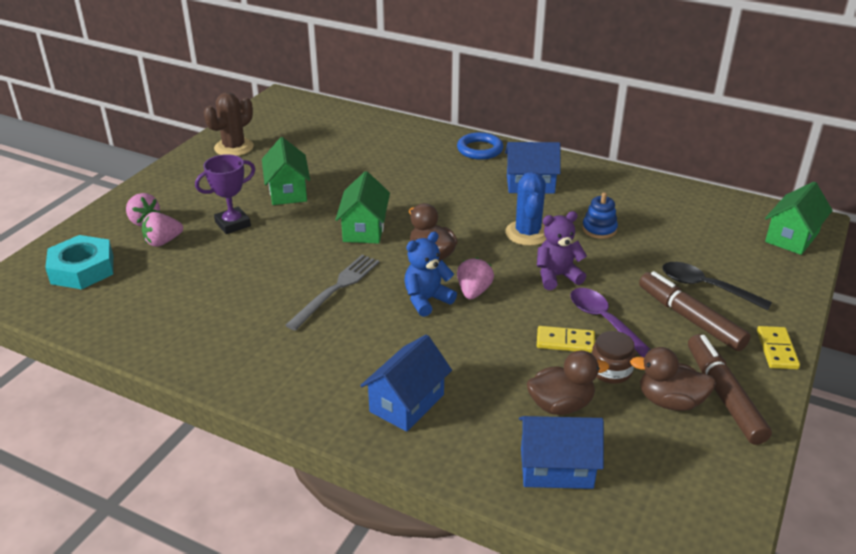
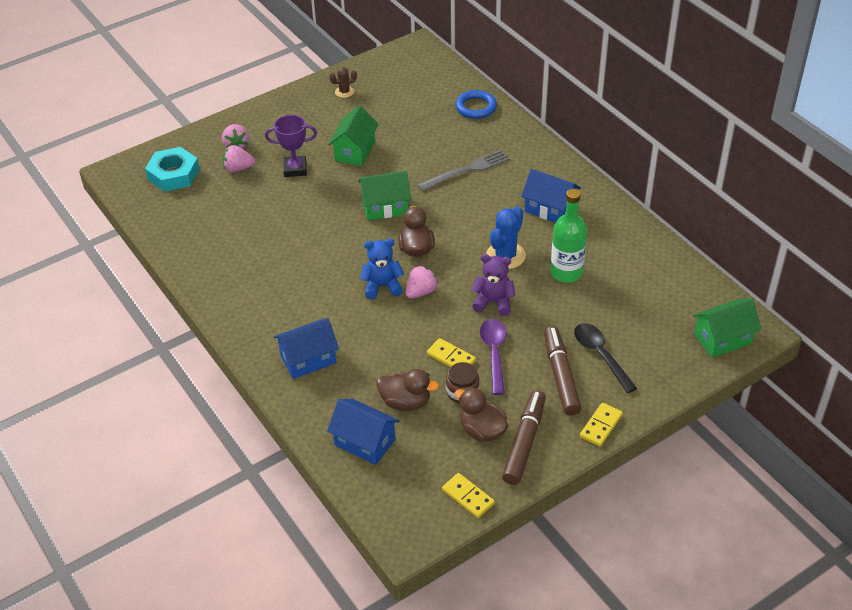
camera: 30 degrees right, 10 degrees up
(234, 147) = (344, 92): brown cactus -> brown cactus, size x0.56
(336, 289) = (327, 253): grey fork -> grey fork (466, 170)
(364, 229) = (385, 207): green house -> green house turned 45 degrees clockwise
(480, 149) = (539, 158): blue ring -> blue ring (476, 107)
(599, 229) = (566, 272): blue stacking toy -> green bottle
(728, 479) = (468, 497): none -> yellow domino

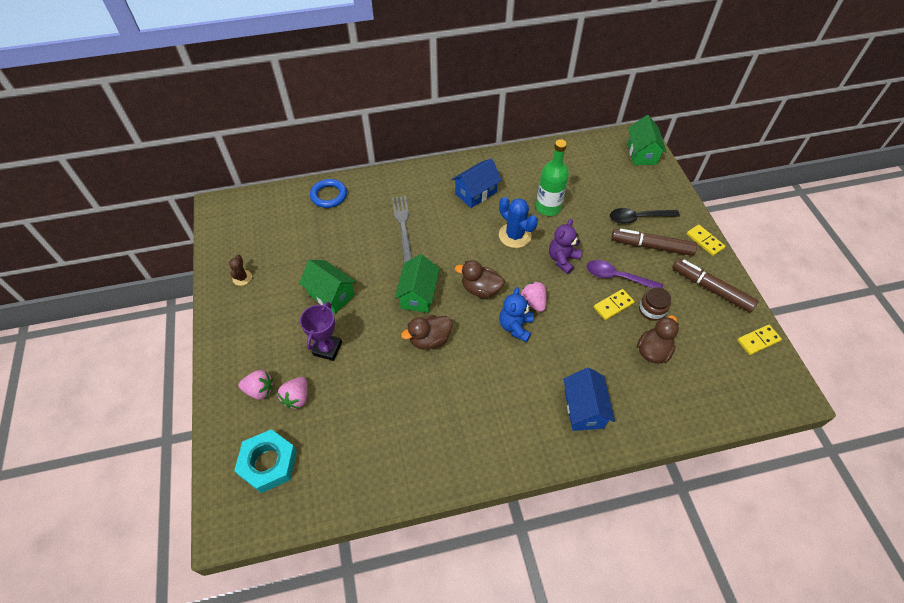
camera: 70 degrees left, 10 degrees up
(364, 442) = (690, 393): blue house -> none
(482, 430) = (694, 310): brown duck -> brown duck (429, 339)

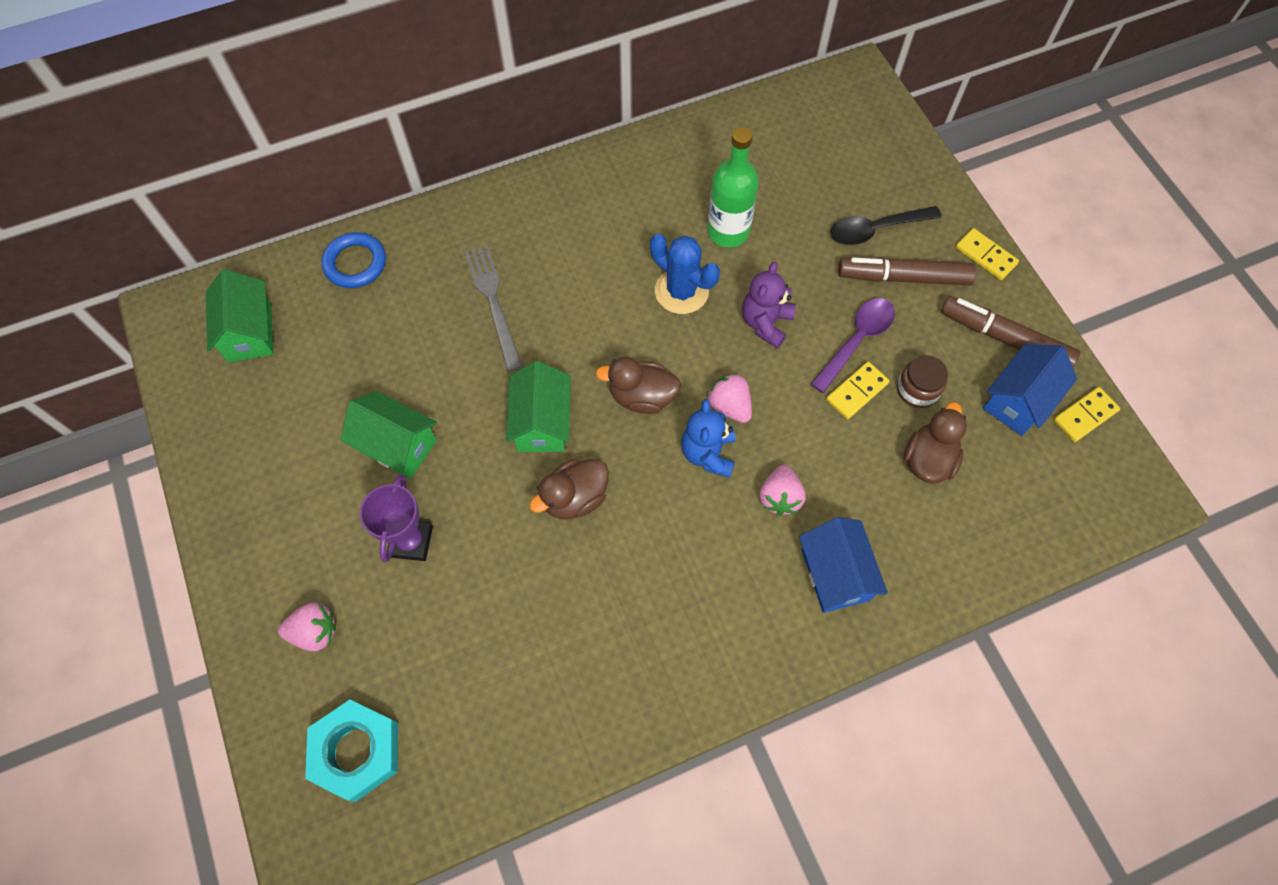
camera: 10 degrees left, 10 degrees up
(242, 278) = (239, 439): brown cactus -> none
(297, 398) = (379, 634): pink strawberry -> pink strawberry (779, 497)
(475, 193) = (604, 222): blue house -> blue house (1018, 401)
(617, 277) = (856, 341): purple spoon -> purple spoon turned 120 degrees clockwise
(642, 153) = (867, 109): green house -> green house (250, 332)

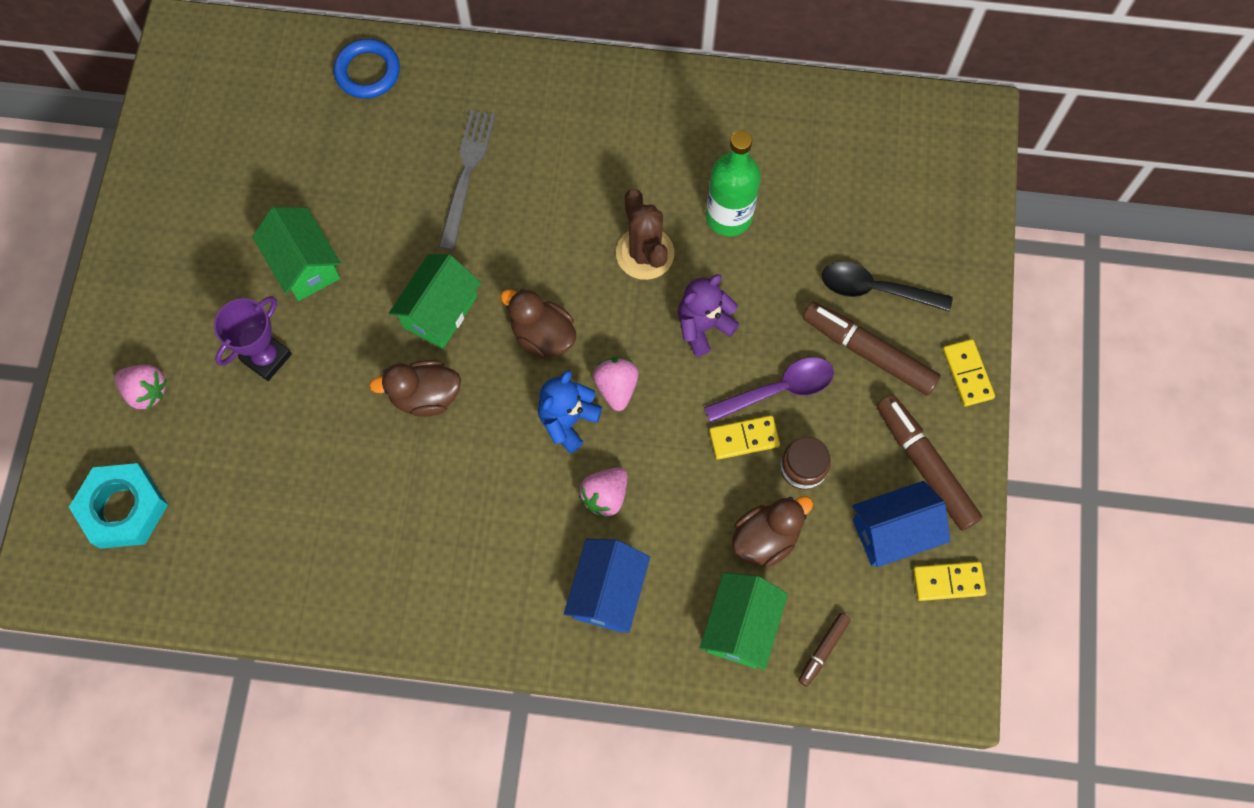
camera: 30 degrees right, 5 degrees up
(250, 332) = (241, 92): green house -> green house (740, 626)
(681, 291) = (645, 253): blue cactus -> brown cactus
(1033, 522) = (823, 650): none -> brown marker

